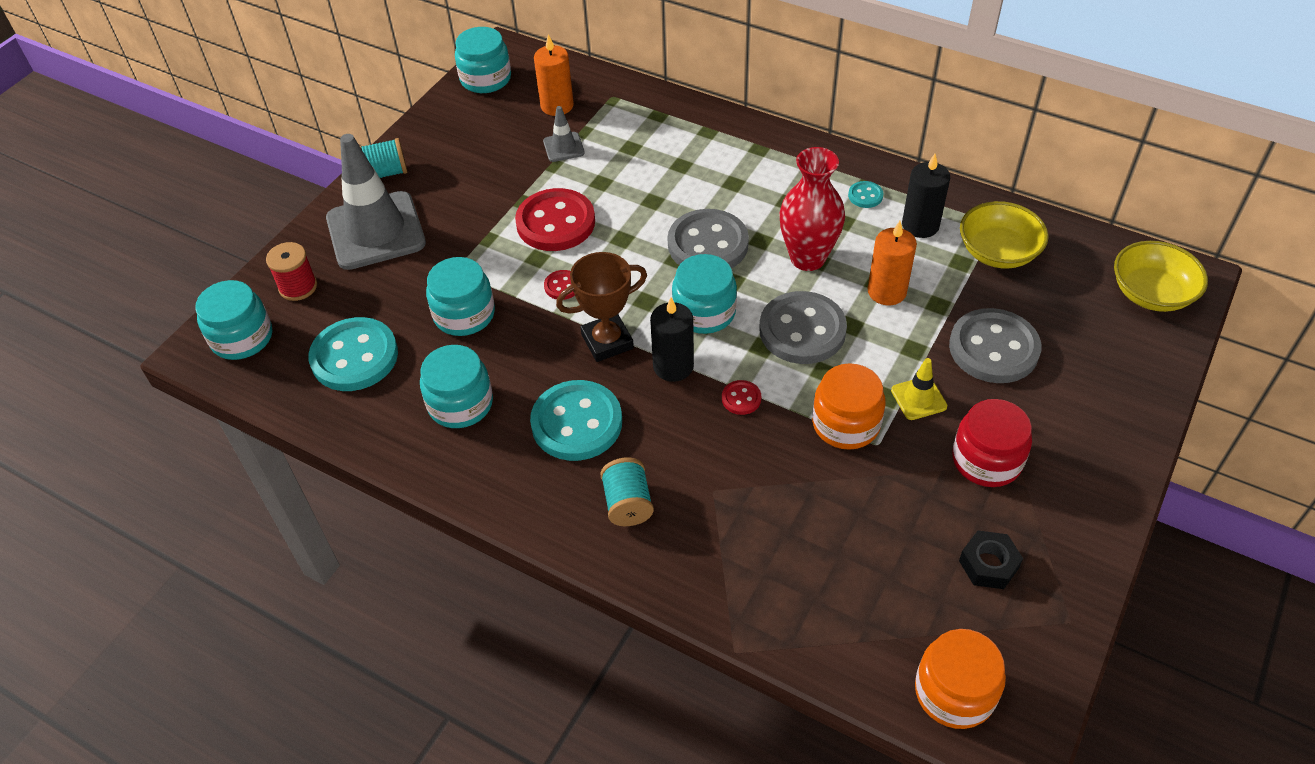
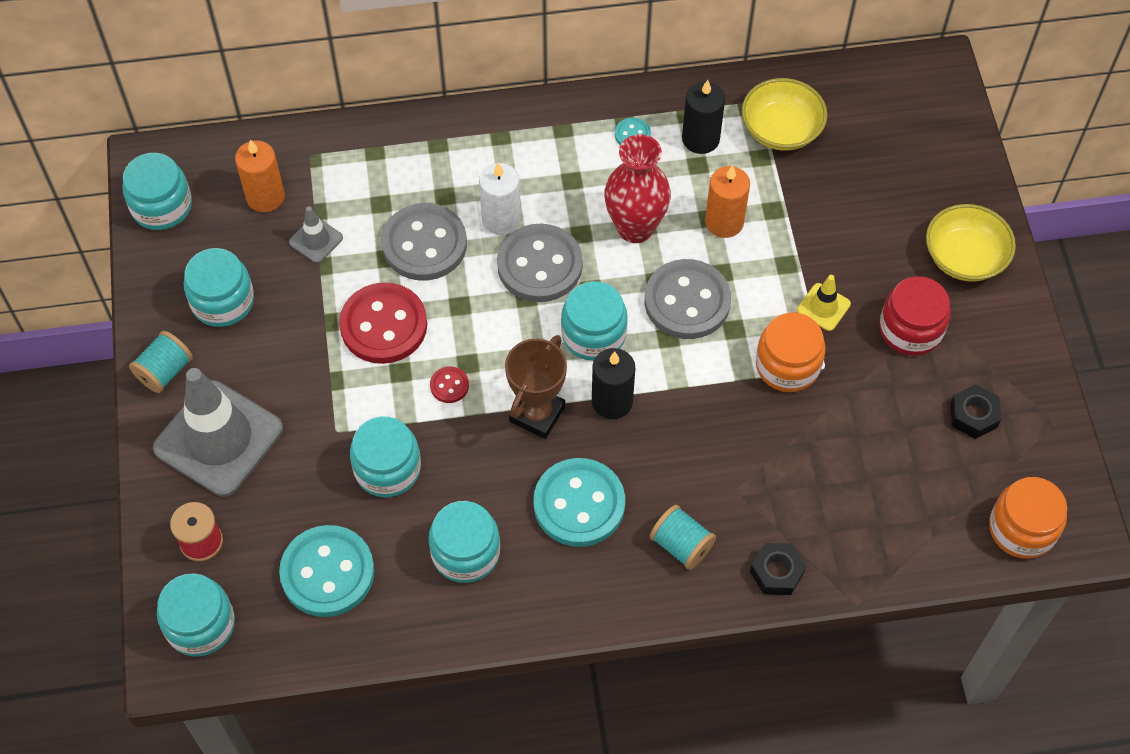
camera: 40 degrees left, 10 degrees up
(465, 152) = (222, 301): none -> turquoise jar
(687, 577) = (776, 572): none -> black nut
(708, 200) = (501, 219): none -> white candle
(741, 398) = (690, 395): red button -> none
(993, 348) = (844, 226): grey button -> grey button (424, 244)
(1151, 293) = (921, 101): yellow bowl -> yellow bowl (964, 257)

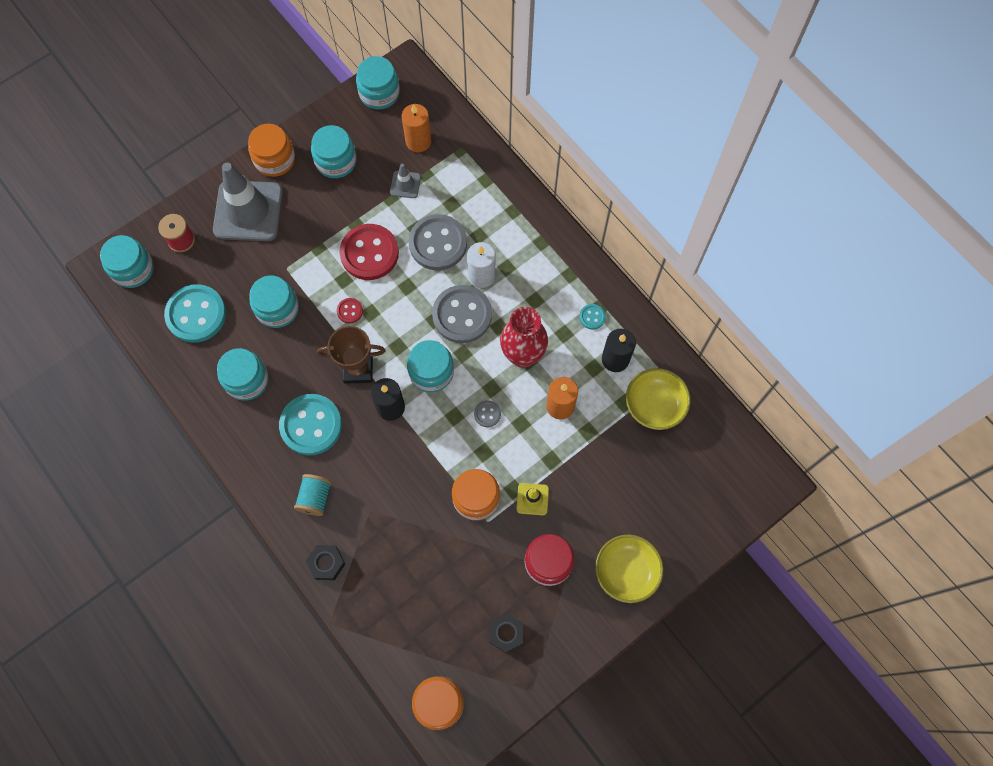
camera: 60 degrees right, 10 degrees up
(165, 371) = (274, 159): turquoise spool -> orange jar
(687, 301) = (487, 414): grey button -> grey button, size x0.44

